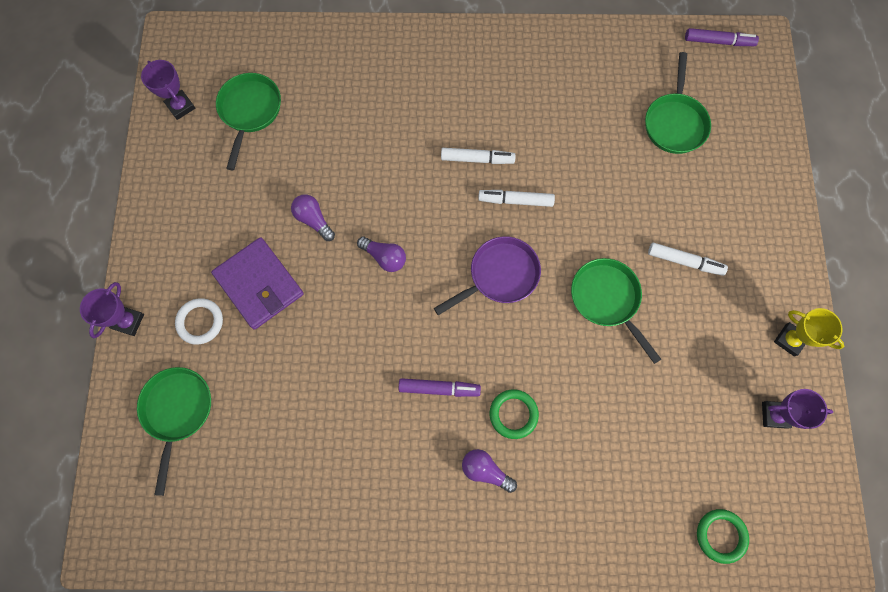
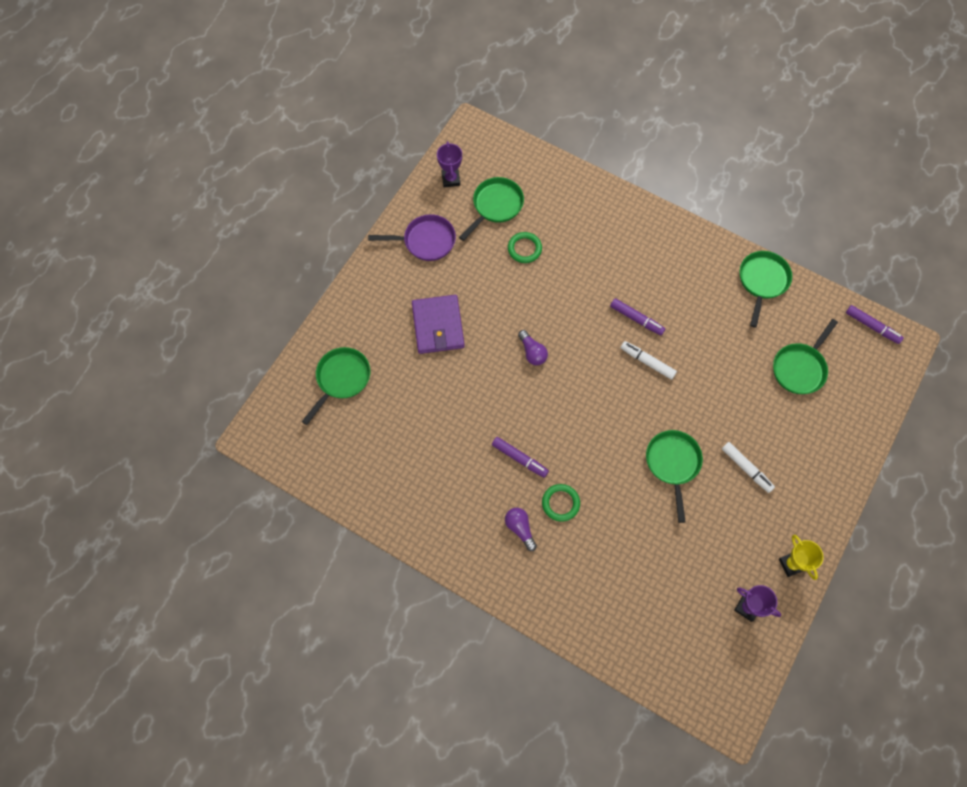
camera: 30 degrees right, 5 degrees down
(128, 321) = (341, 305): purple trophy -> none
(200, 322) = (386, 330): white ring -> none
(313, 220) = (498, 302): purple light bulb -> none
(477, 159) = (636, 319): white marker -> purple marker
(500, 275) = (605, 407): purple pan -> purple pan (425, 241)
(584, 50) = (762, 281): none -> green pan
(720, 535) = (658, 663): green ring -> green ring (524, 249)

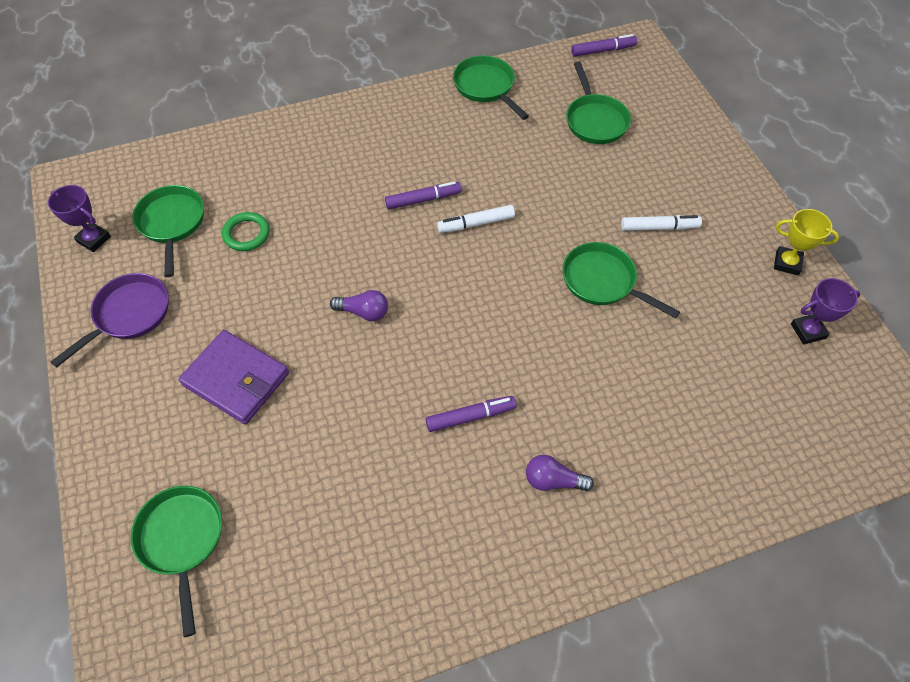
camera: 50 degrees left, 10 degrees down
(560, 503) = (558, 415): green ring -> none

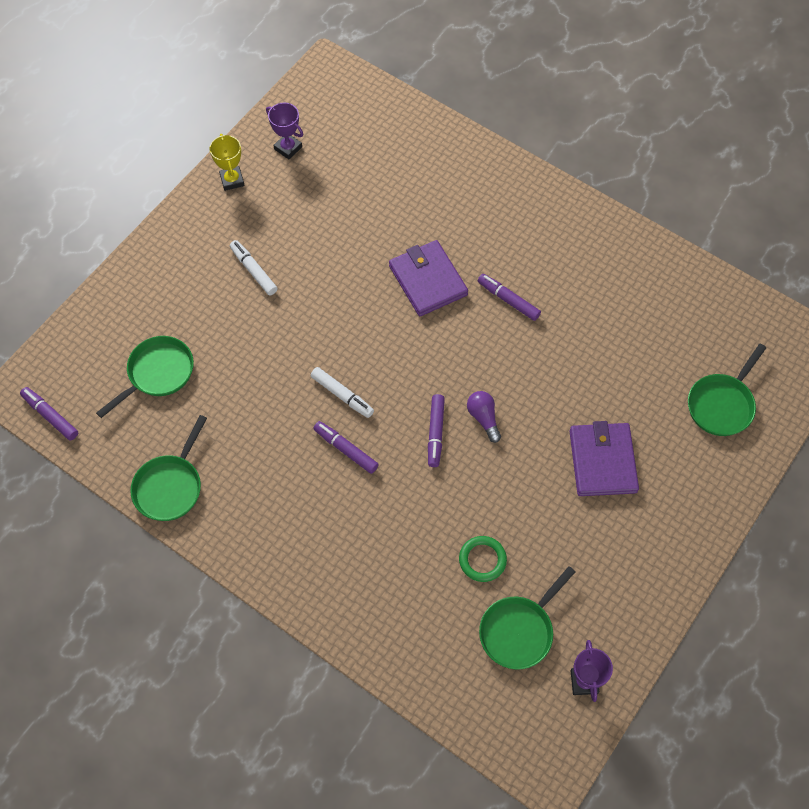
camera: 125 degrees left, 5 degrees up
(129, 315) = (620, 583): purple pan -> none
(382, 268) = (435, 433): none -> purple marker
(548, 358) = (428, 280): none -> purple wallet
(553, 480) = (513, 232): purple light bulb -> none
(603, 281) = (335, 281): green pan -> none

